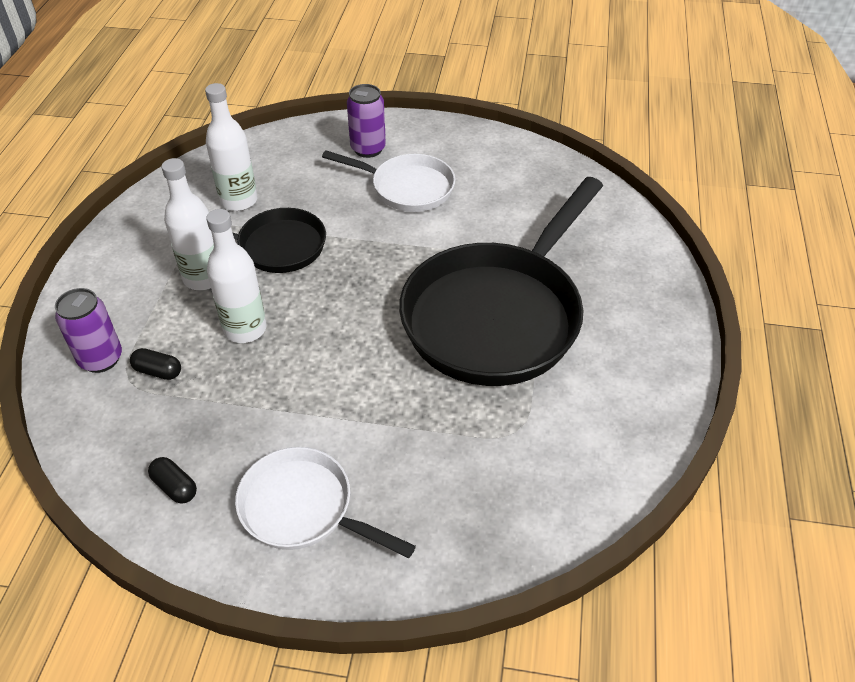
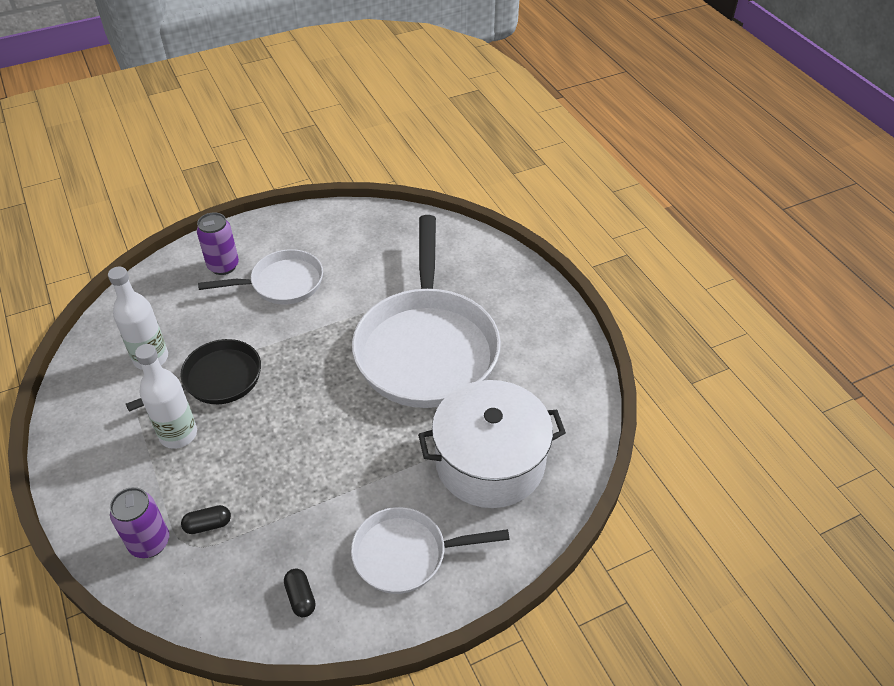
camera: 35 degrees left, 0 degrees up
(175, 487) = (300, 597): black capsule -> black capsule turned 60 degrees clockwise
(245, 329) = (249, 455): white bottle -> none
(466, 467) = (490, 462): none -> white pot
(498, 315) = (426, 347): black pan -> white pan

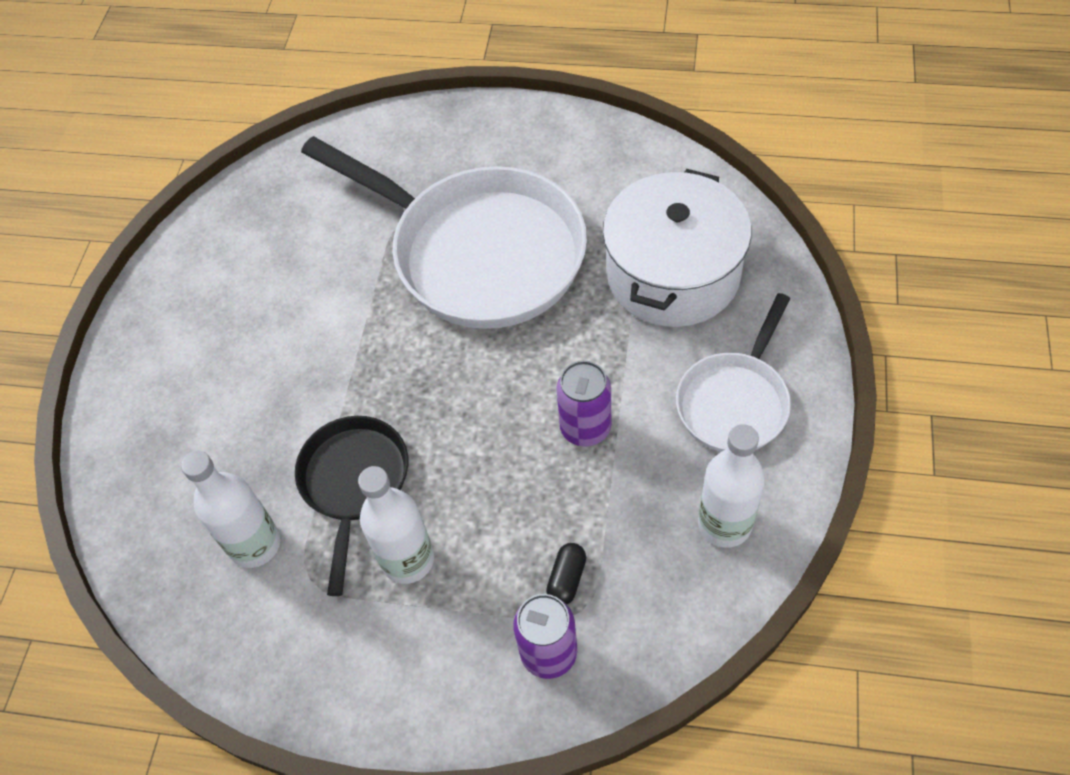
camera: 50 degrees left, 10 degrees up
(223, 266) = (164, 398): purple can -> purple can (585, 428)
(281, 283) = (254, 347): white pan -> none
(300, 597) = (724, 524): black capsule -> white bottle

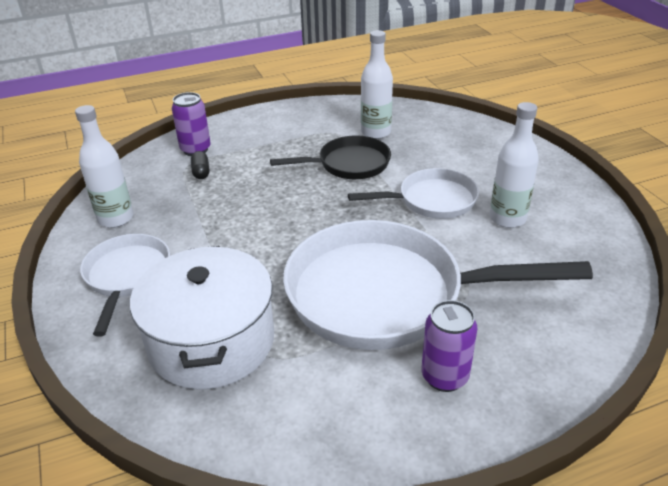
camera: 145 degrees right, 20 degrees down
(318, 358) = (431, 200): none -> white pan
(354, 483) = (349, 164): black pan -> black pan turned 75 degrees counterclockwise
(408, 560) = (292, 152): white bottle -> white bottle (507, 218)
(585, 428) = (228, 228): purple can -> purple can (444, 377)

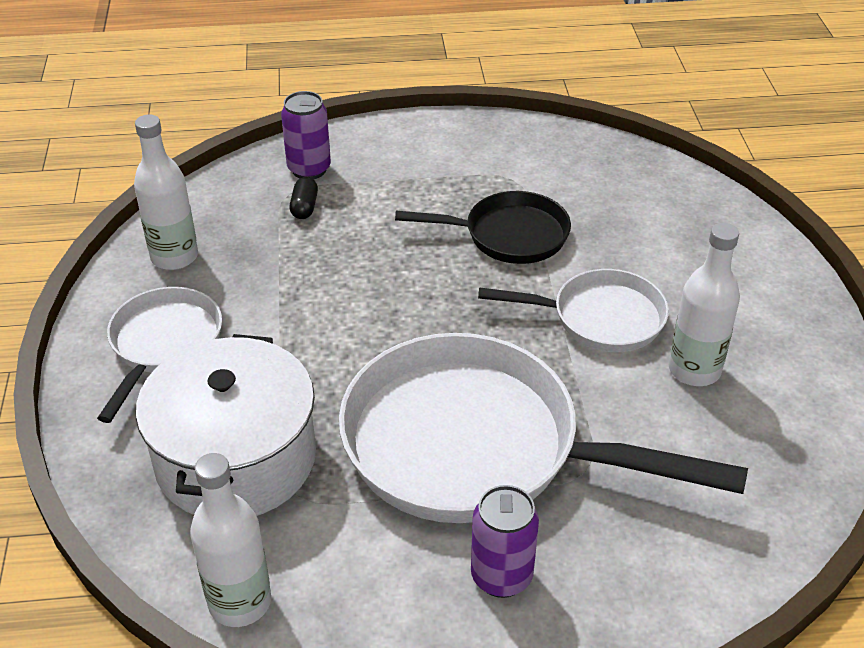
camera: 15 degrees right, 5 degrees up
(375, 132) = (568, 189): white bottle -> white bottle (240, 602)

